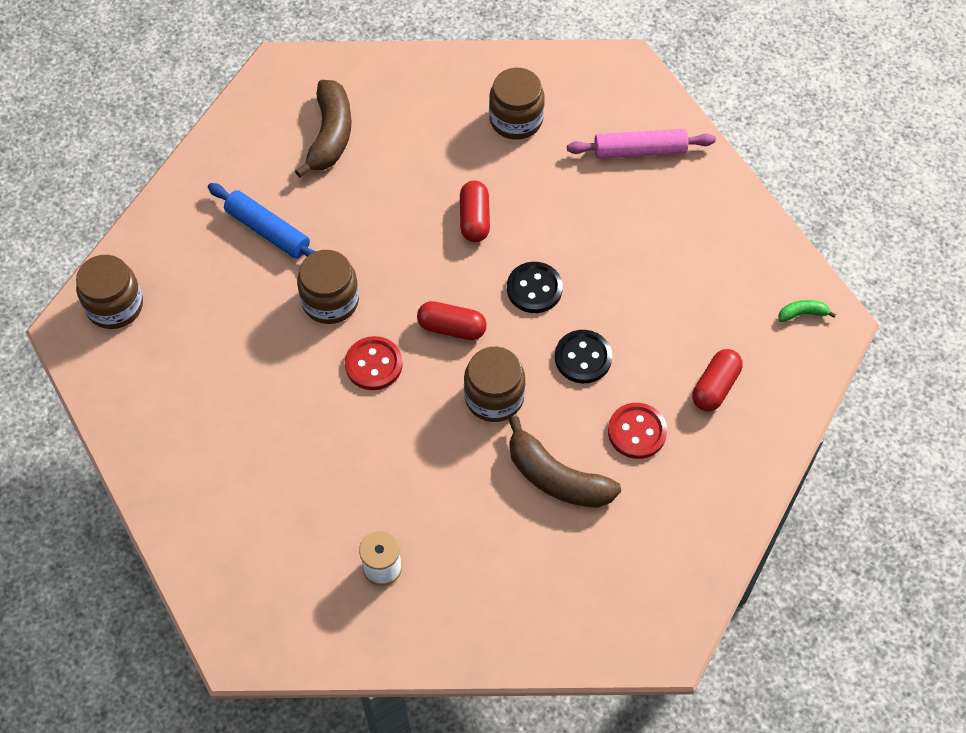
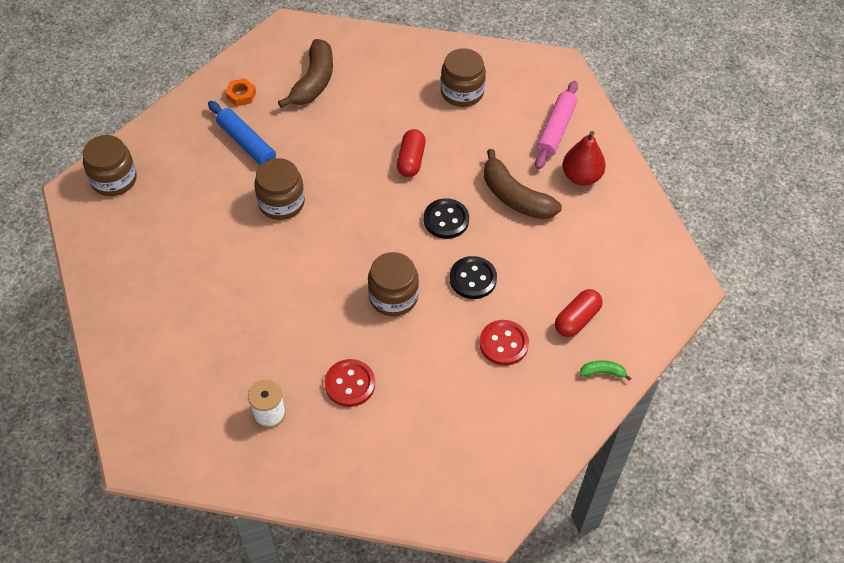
camera: 10 degrees right, 5 degrees down
(244, 168) = (241, 95): none -> orange nut
(373, 364) = (303, 256): red button -> red button (350, 384)
(452, 328) = (372, 238): red capsule -> none
(556, 477) = (429, 368): brown banana -> brown banana (515, 197)
(640, 151) = (556, 130): pink rolling pin -> pink rolling pin turned 75 degrees counterclockwise
(682, 206) = (581, 177): none -> red pear
(802, 314) = (662, 274): green banana -> green banana (602, 372)

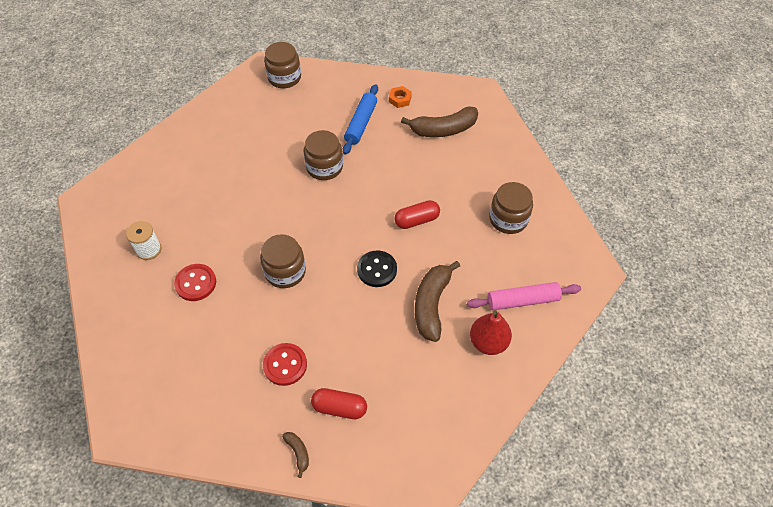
camera: 60 degrees right, 0 degrees up
(473, 279) = (333, 314): black button -> none
(602, 372) = (298, 452): green banana -> brown banana

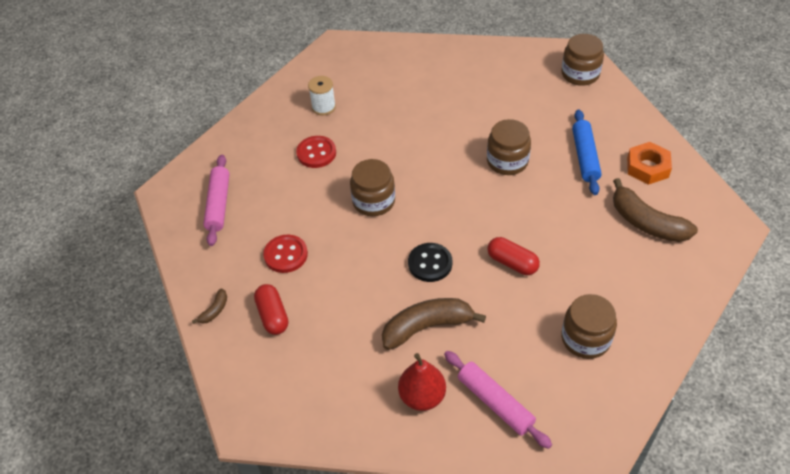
camera: 60 degrees right, 5 degrees down
(181, 390) = (218, 204): none -> pink rolling pin
(361, 123) = (585, 157): blue rolling pin -> blue rolling pin turned 75 degrees counterclockwise
(400, 99) = (647, 167): orange nut -> orange nut, size x1.56

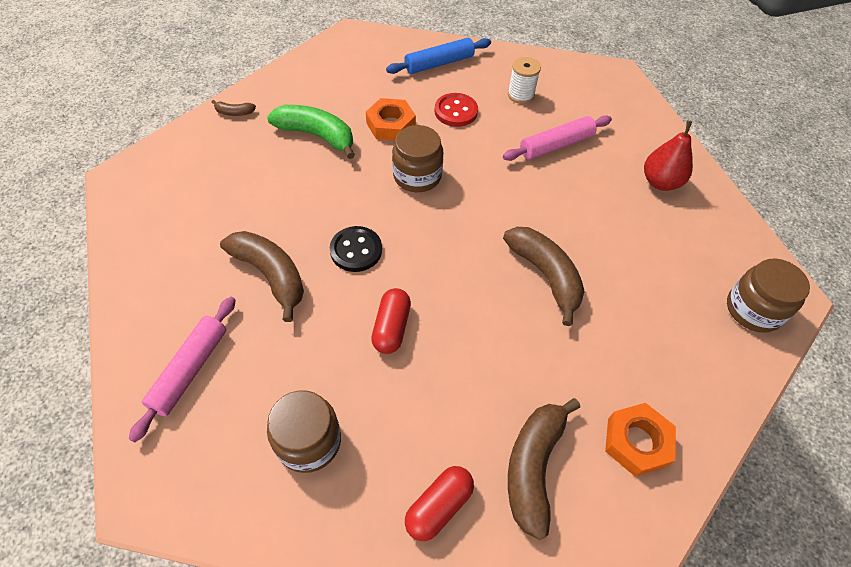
camera: 60 degrees right, 5 degrees up
(218, 204) = (355, 71): pink rolling pin -> pink rolling pin (556, 145)
(273, 315) = (242, 152): red capsule -> red capsule (439, 506)
(286, 255) = (317, 135): red button -> green banana
(305, 200) = (390, 125): none -> orange nut
(422, 396) = (181, 299): red pear -> red pear (660, 182)
(507, 161) = (545, 275): brown jar -> brown banana
(585, 157) = (606, 357): blue rolling pin -> blue rolling pin (439, 63)

